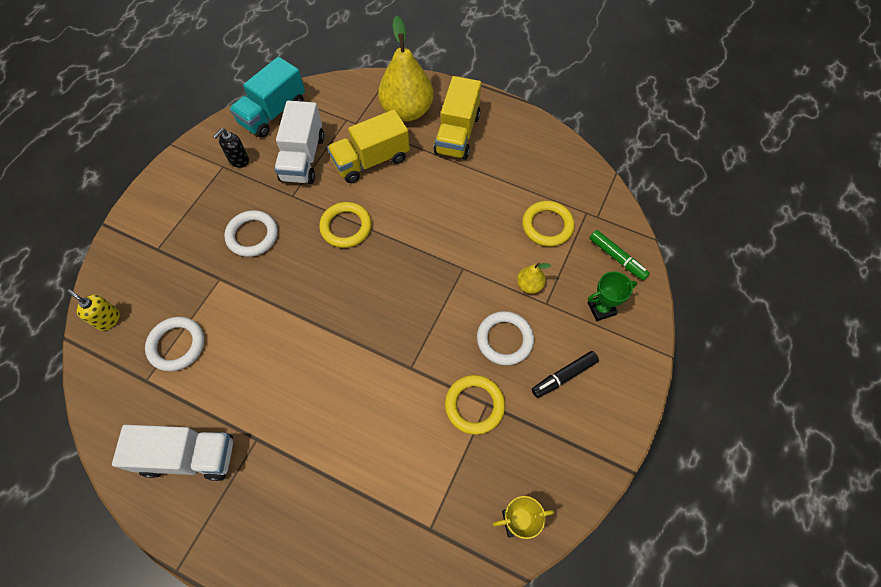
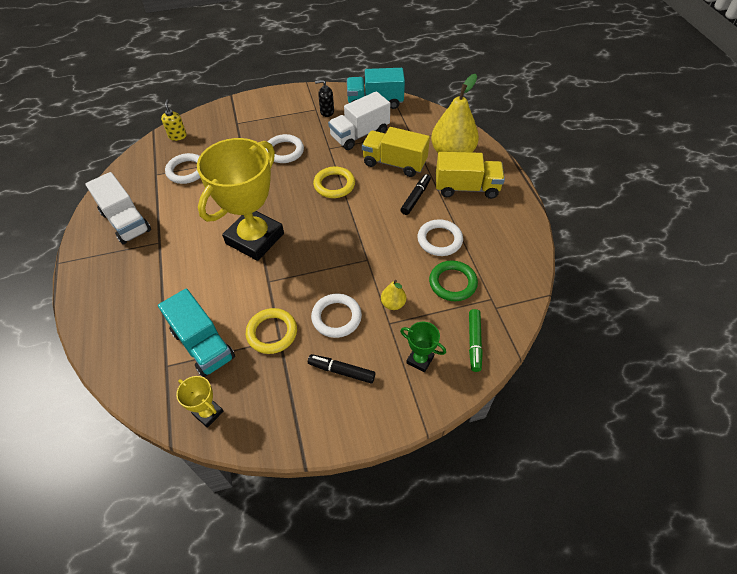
camera: 50 degrees right, 10 degrees down
(345, 343) = (255, 238): none -> yellow trophy
(429, 177) = (415, 197): none -> black marker
(434, 477) = (203, 345): none -> turquoise truck
(457, 134) = (466, 188): yellow truck -> yellow truck turned 150 degrees counterclockwise
(494, 198) = (439, 240): none -> white ring
(547, 225) = (452, 283): yellow ring -> green ring

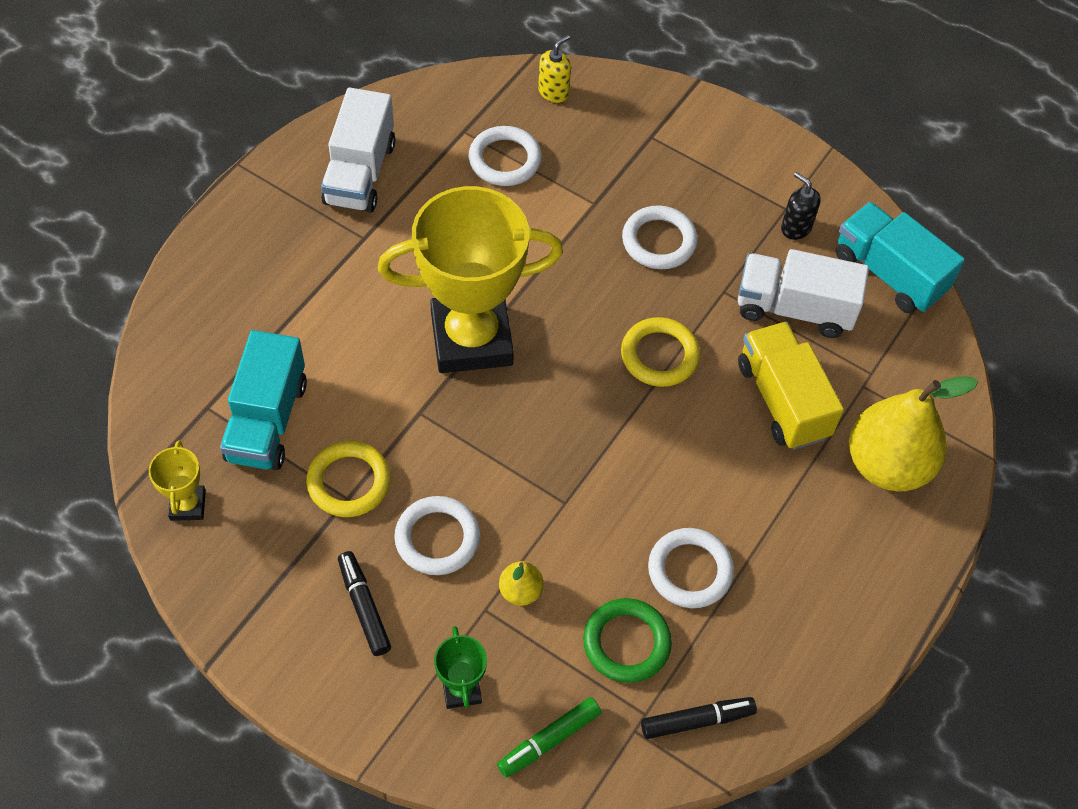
camera: 45 degrees right, 5 degrees up
(415, 197) = (741, 480): black marker -> black marker (697, 720)
(466, 188) = (832, 536): yellow truck -> none

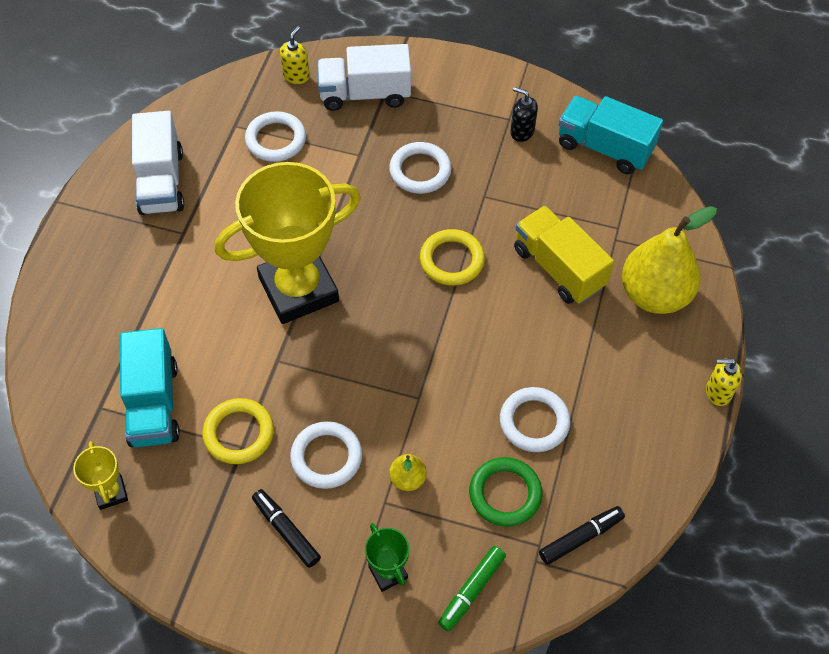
camera: 15 degrees left, 0 degrees up
(794, 308) = (542, 194): white truck -> white truck (365, 94)
(923, 602) = (718, 392): none -> yellow soap dispenser

